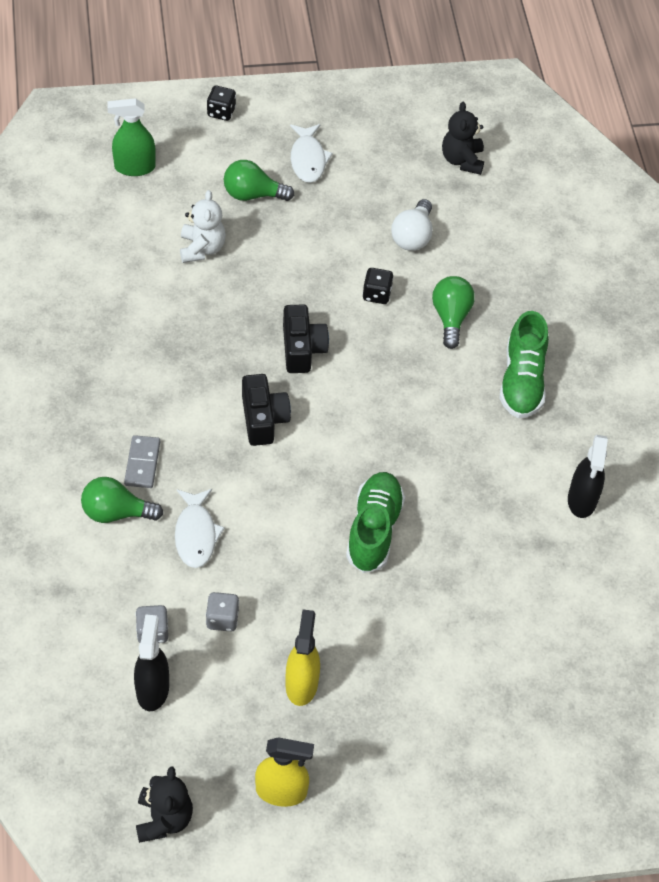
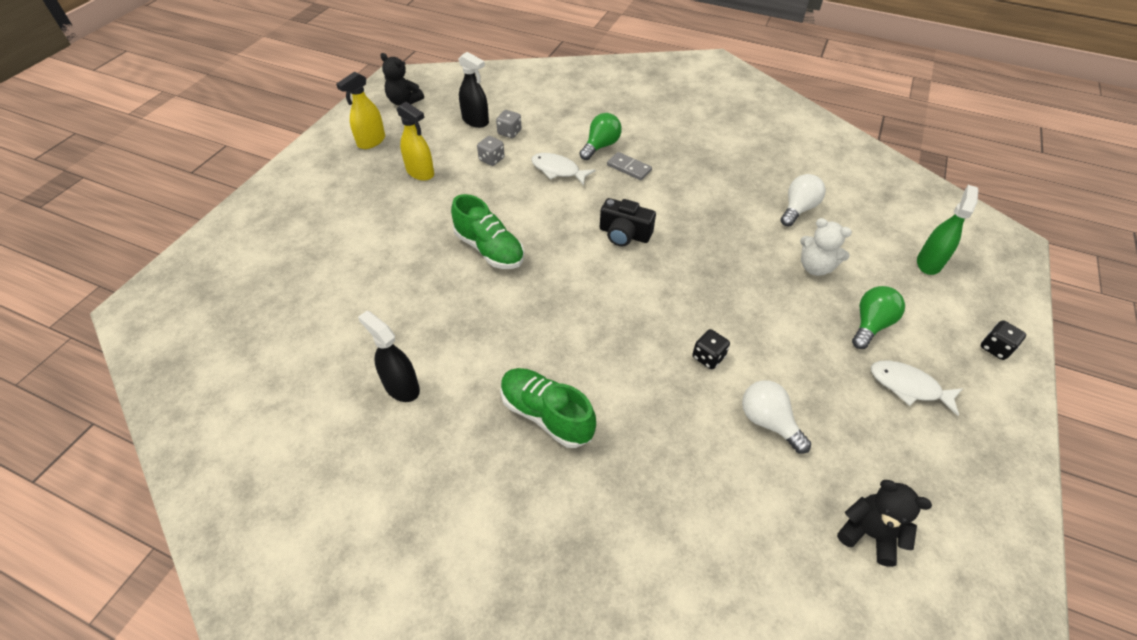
camera: 125 degrees right, 5 degrees down
(116, 283) = (798, 209): none -> white light bulb
(302, 349) = (676, 282): black camera -> none
(451, 317) = (651, 399): green light bulb -> none

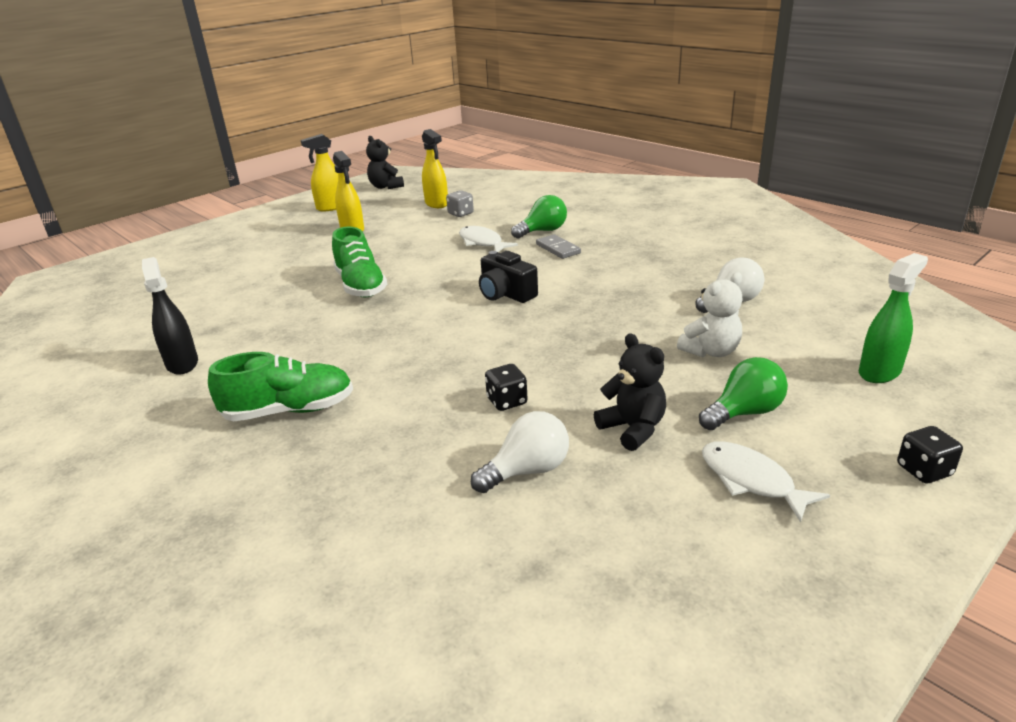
camera: 25 degrees right, 20 degrees down
(475, 121) = (436, 204): black spray bottle -> yellow spray bottle
(491, 159) = (425, 229): grey dice -> none
(546, 415) = (289, 410): green shoe -> green shoe turned 105 degrees clockwise
(768, 422) = (527, 471): white light bulb -> white light bulb turned 75 degrees clockwise
(815, 267) = (711, 351): white teddy bear -> white teddy bear turned 90 degrees counterclockwise
(869, 533) = (565, 612): black teddy bear -> black teddy bear (633, 429)

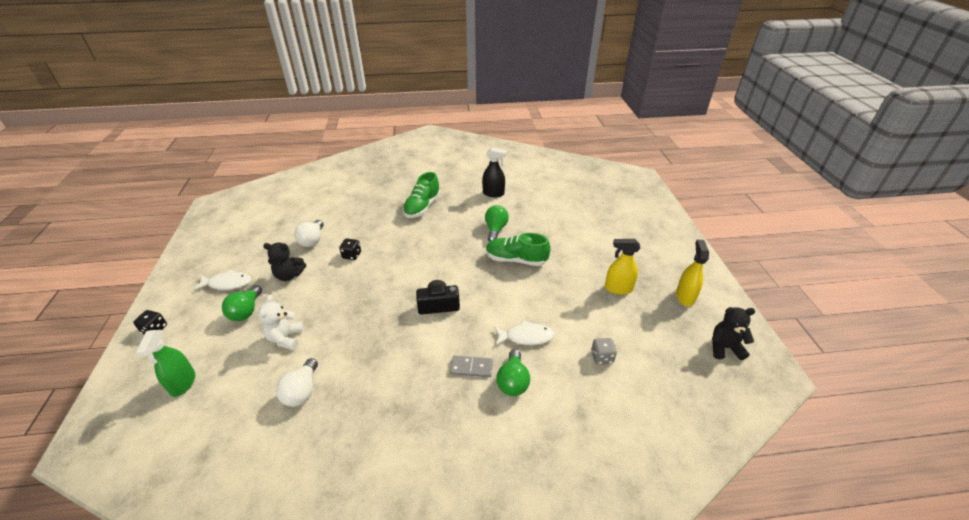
camera: 125 degrees right, 10 degrees up
(301, 321) = (495, 229): none -> green light bulb
(436, 204) = (642, 356): yellow spray bottle -> none

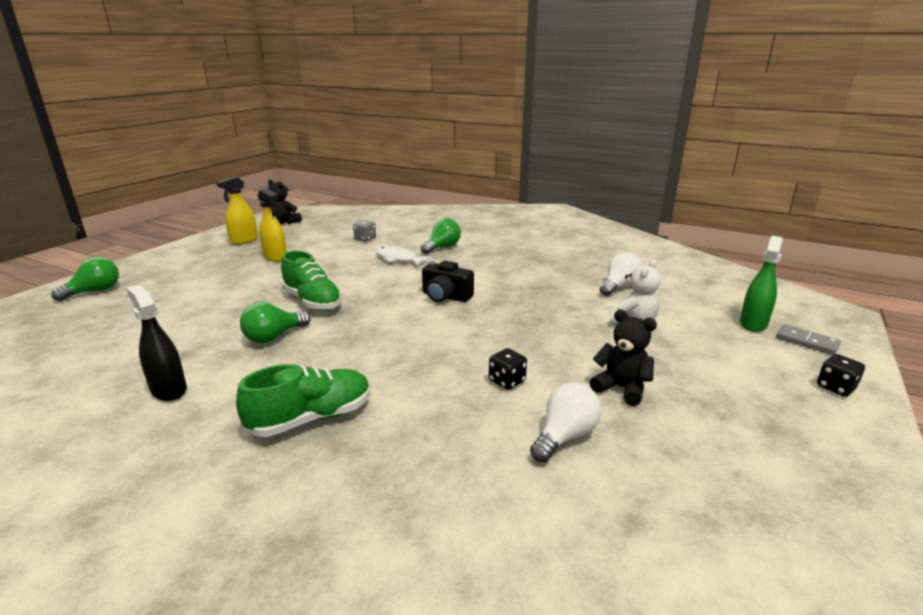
camera: 145 degrees left, 15 degrees down
(227, 283) = (735, 414): white fish -> none
(246, 311) = (690, 364): green light bulb -> green light bulb (95, 291)
(471, 367) = (463, 259): grey domino -> grey domino (806, 342)

